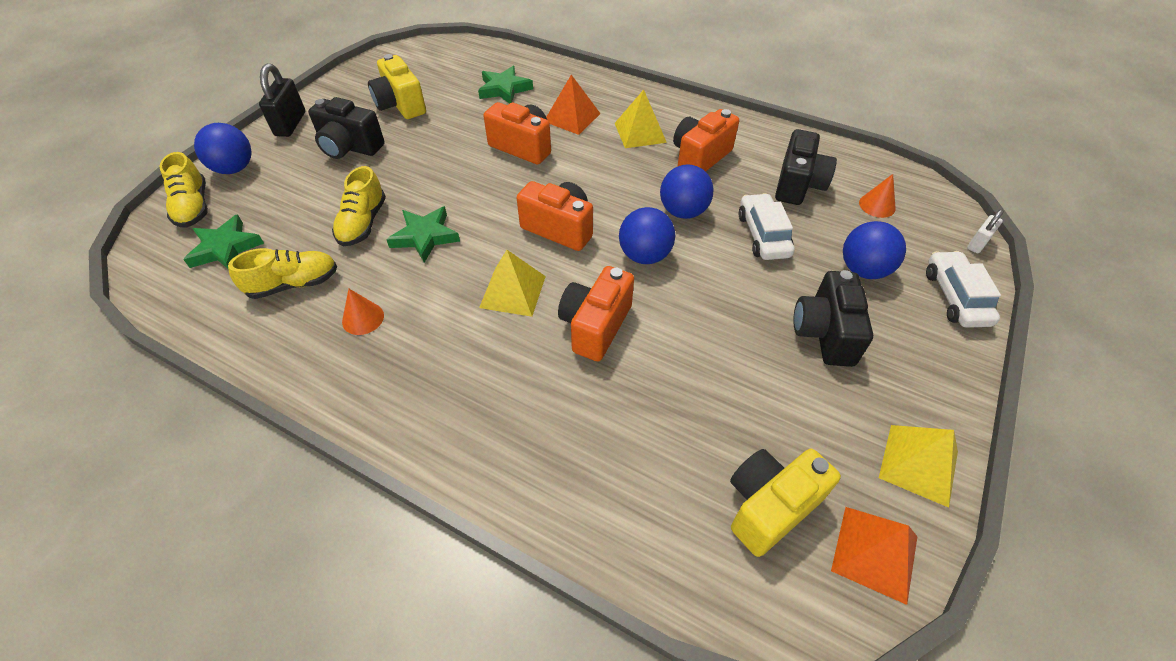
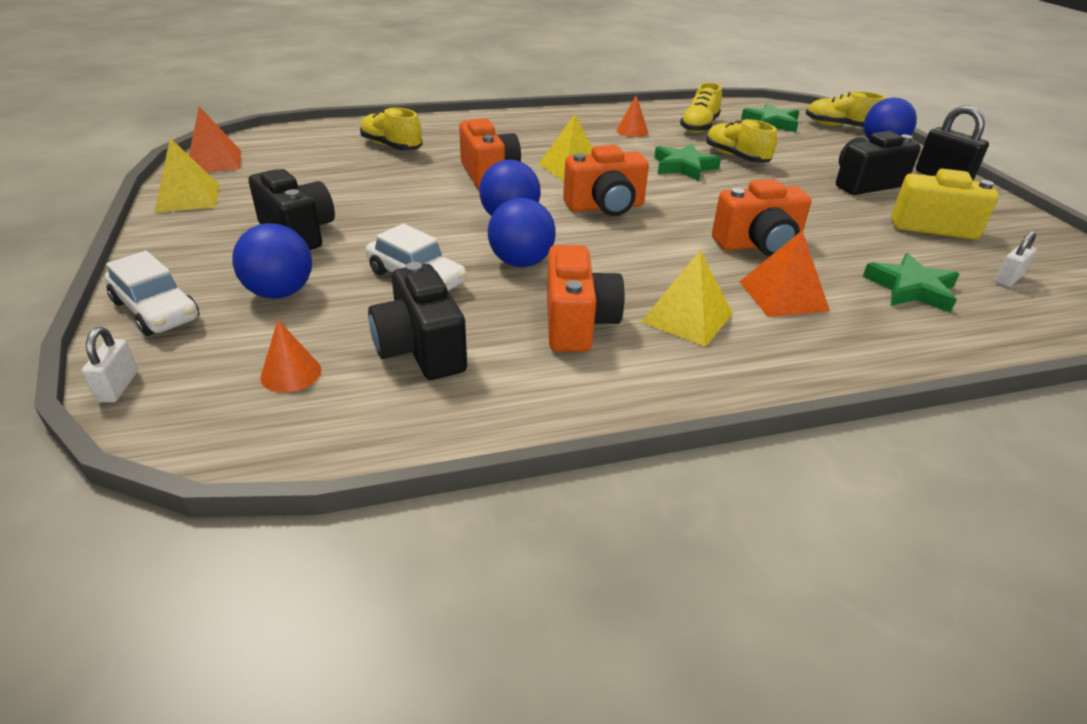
camera: 135 degrees right, 15 degrees down
(449, 69) = (1008, 279): none -> white padlock
(638, 453) = (391, 146): none -> yellow shoe
(769, 506) = (292, 155): yellow camera -> none

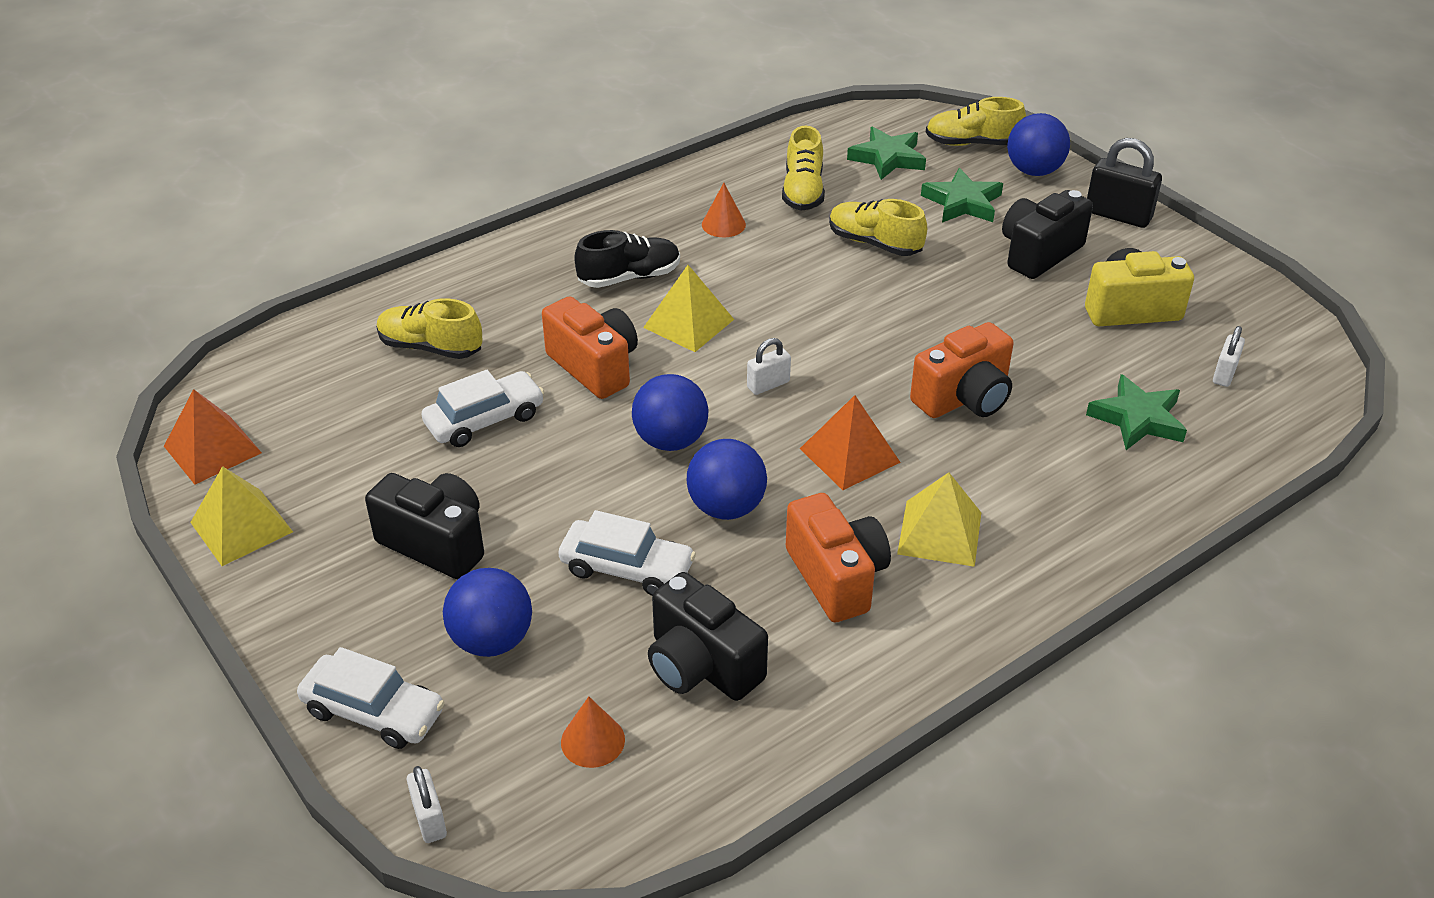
camera: 20 degrees left, 5 degrees up
(392, 183) = (485, 420): none -> white car
(548, 141) = (629, 277): none -> black shoe
(605, 207) = (768, 385): orange camera -> white padlock
(684, 167) = (822, 281): green star -> green star (962, 202)
(783, 296) = (1019, 470): orange pyramid -> orange pyramid (849, 455)

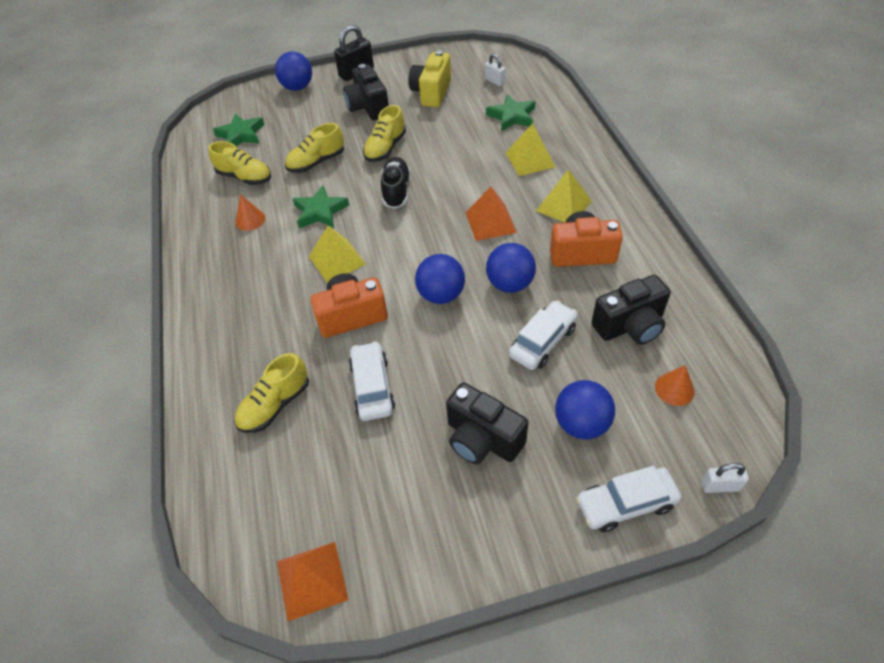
camera: 65 degrees left, 10 degrees up
(241, 527) = (414, 568): yellow pyramid -> yellow pyramid (530, 159)
(373, 712) = (625, 503): white car -> white car turned 150 degrees counterclockwise
(436, 543) = (482, 439): black camera -> black camera turned 105 degrees counterclockwise
(629, 277) = (272, 277): black shoe -> black shoe (396, 191)
(768, 385) = (414, 239): white padlock -> none
(962, 202) = (305, 119): green star -> green star (320, 211)
(964, 398) = (467, 167): orange camera -> none
(972, 143) = (254, 100): yellow shoe -> yellow shoe (385, 148)

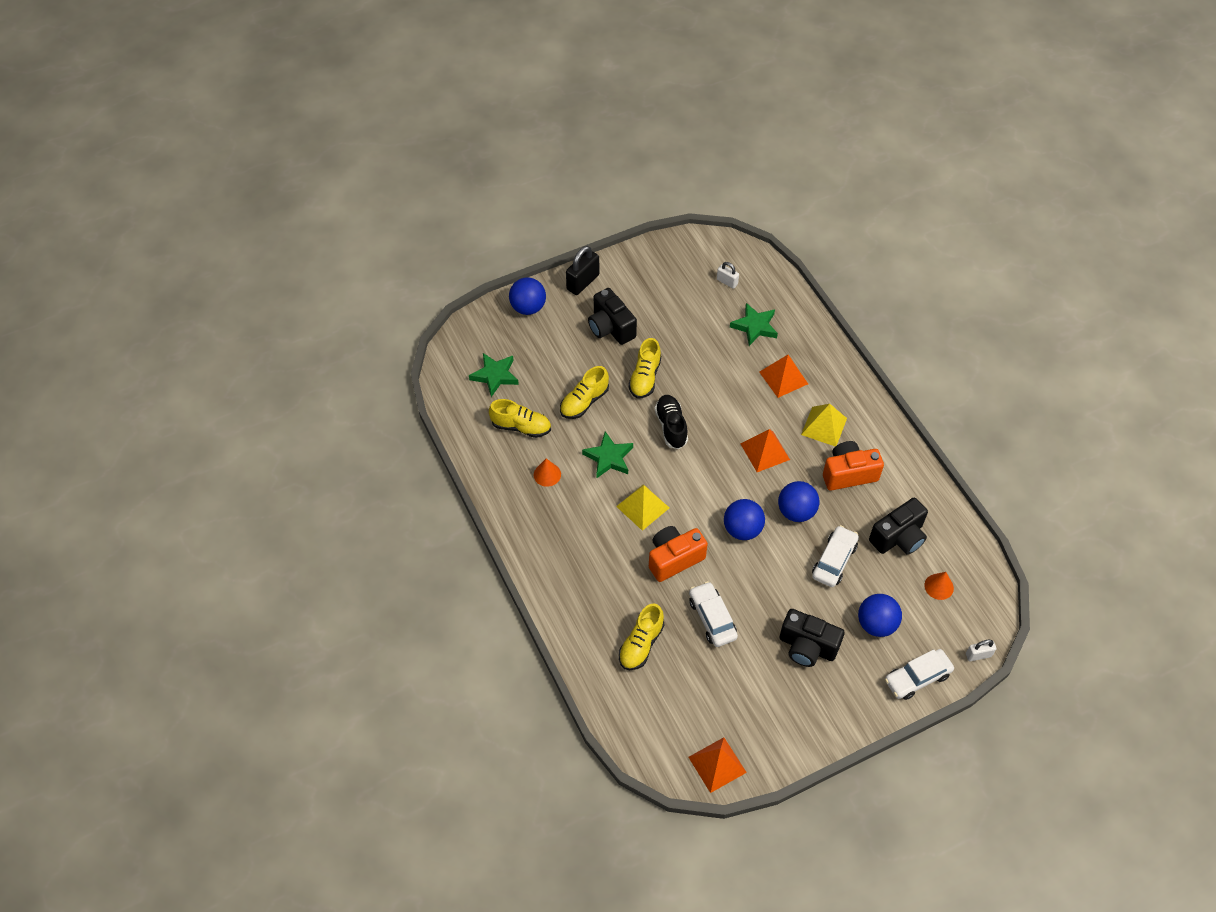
camera: 15 degrees left, 5 degrees up
(431, 93) = (668, 303): yellow camera -> none
(530, 159) = (783, 377): yellow pyramid -> orange pyramid

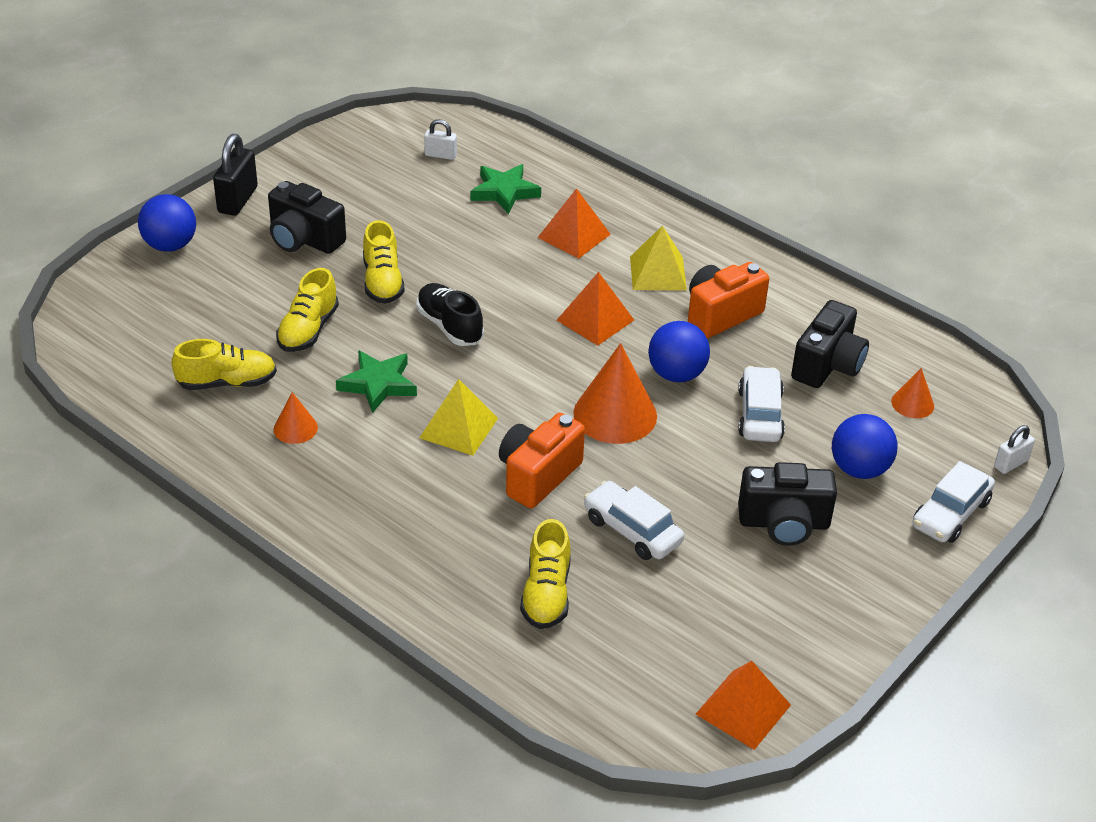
camera: 25 degrees left, 15 degrees down
(495, 375) = (157, 333): green star -> none
(742, 529) = (615, 414): blue ball -> orange cone

